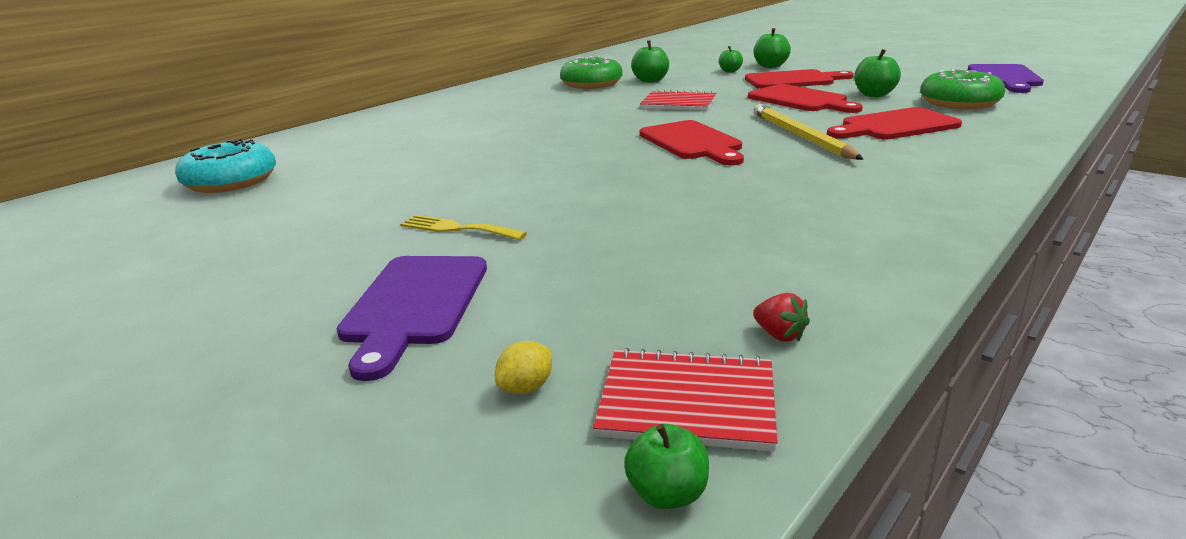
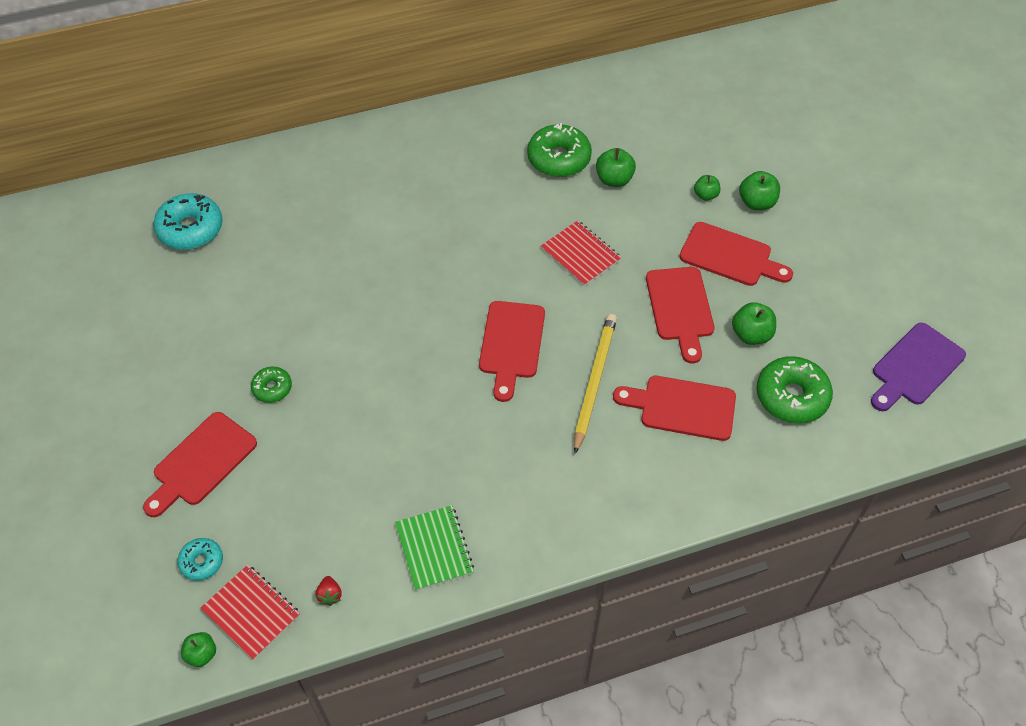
camera: 30 degrees right, 30 degrees up
(415, 305) = (201, 463): purple cutting board -> red cutting board
(457, 228) = (272, 388): yellow fork -> green donut
(526, 388) = (202, 562): yellow lemon -> turquoise donut
(840, 253) = (434, 549): none -> green notebook

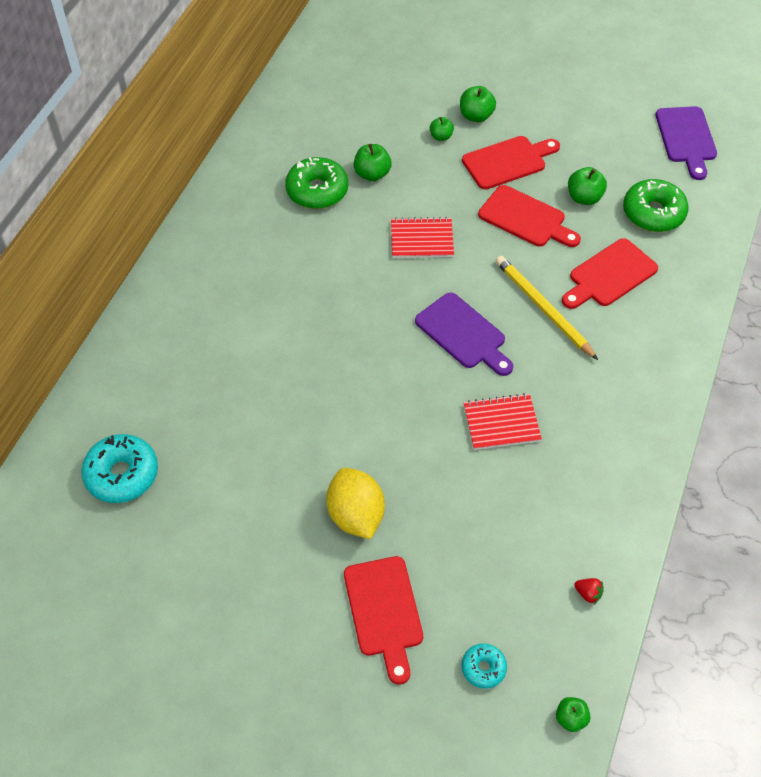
camera: 50 degrees left, 0 degrees up
(251, 613) = (560, 659): red notebook -> red notebook (501, 423)
(272, 388) = (356, 515): green donut -> yellow lemon
(434, 549) = (603, 499): green notebook -> none
(511, 344) = (463, 334): red cutting board -> purple cutting board

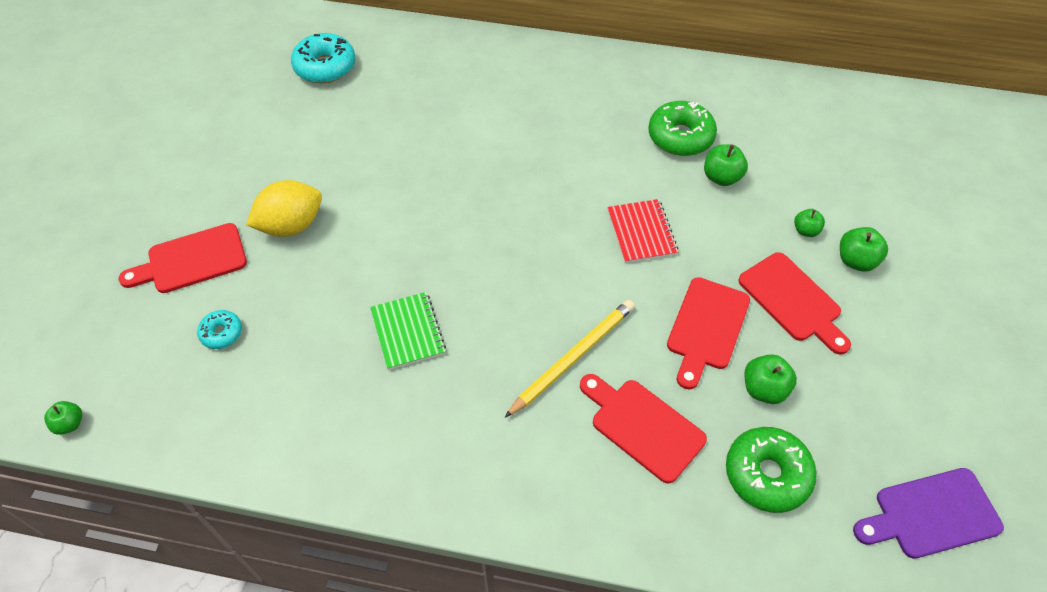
camera: 80 degrees right, 0 degrees up
(463, 334) = (519, 285): purple cutting board -> none
(483, 668) = (129, 344): turquoise donut -> turquoise donut (221, 333)
(501, 423) = (408, 332): red notebook -> green notebook
(588, 593) = (204, 430): red strawberry -> none

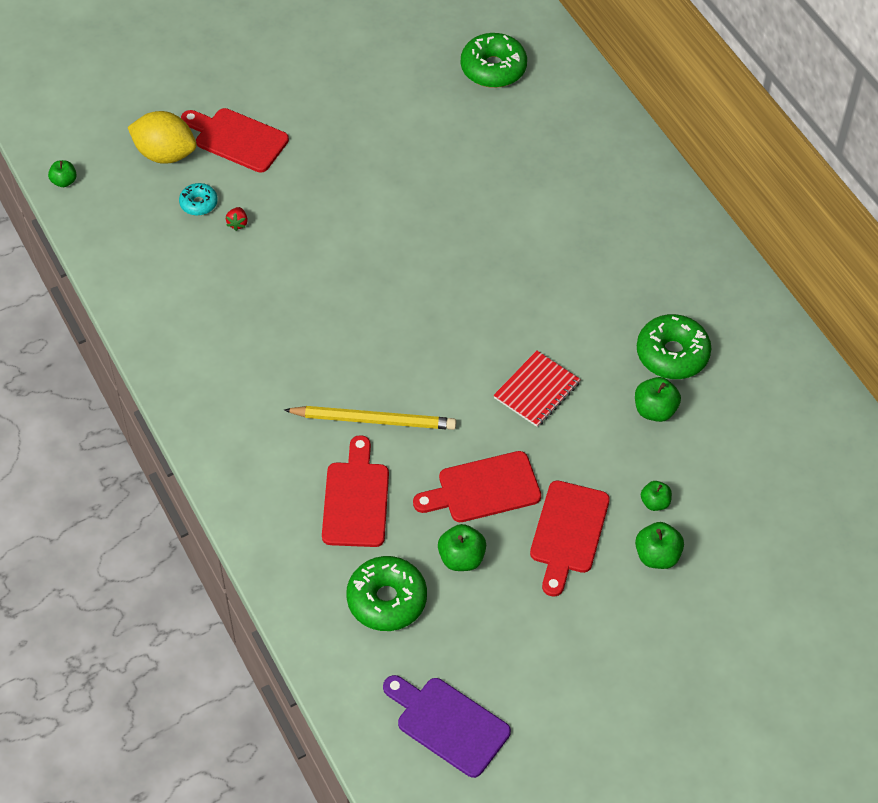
camera: 50 degrees right, 0 degrees up
(275, 319) = (237, 223): none -> red strawberry
(291, 225) = (322, 170): yellow lemon -> yellow lemon (165, 154)
(325, 67) = (493, 68): turquoise donut -> green donut
(408, 332) = (300, 306): green notebook -> none

